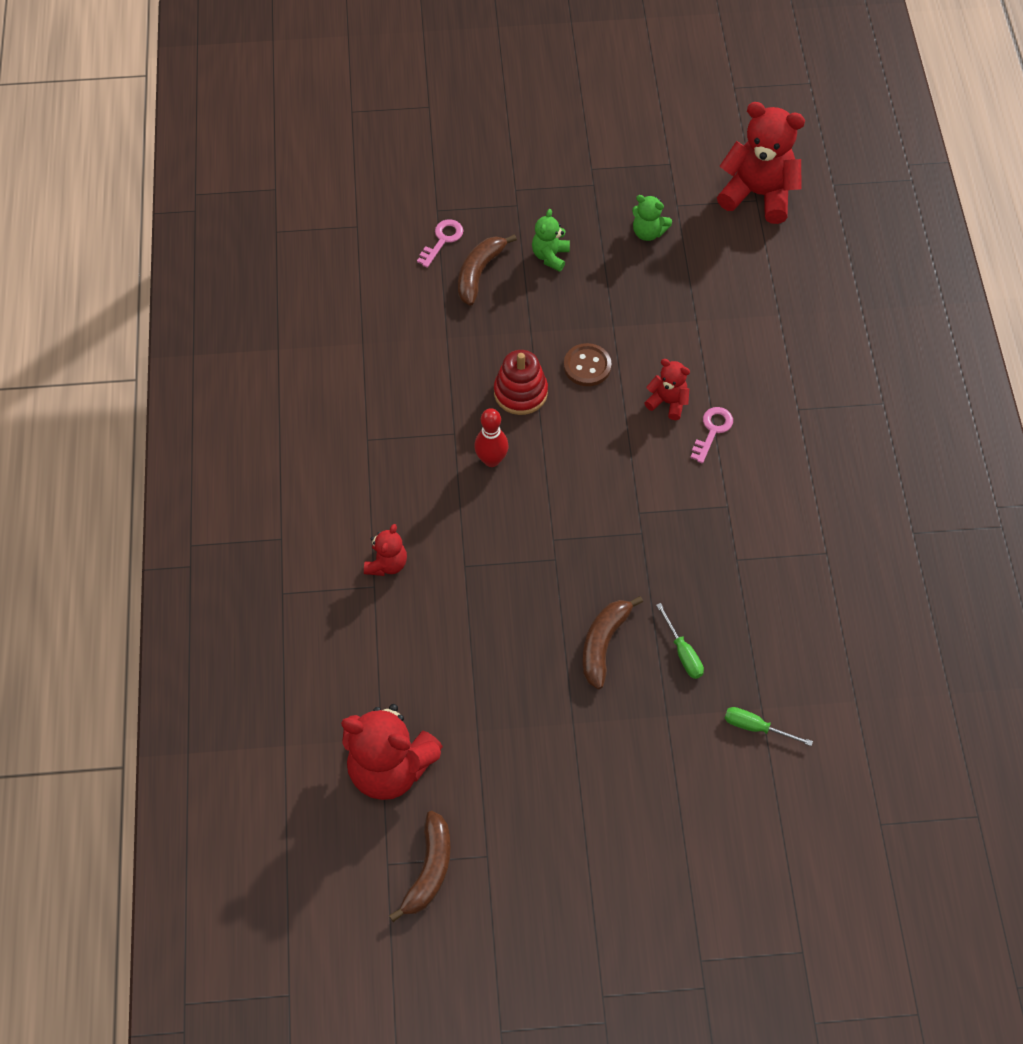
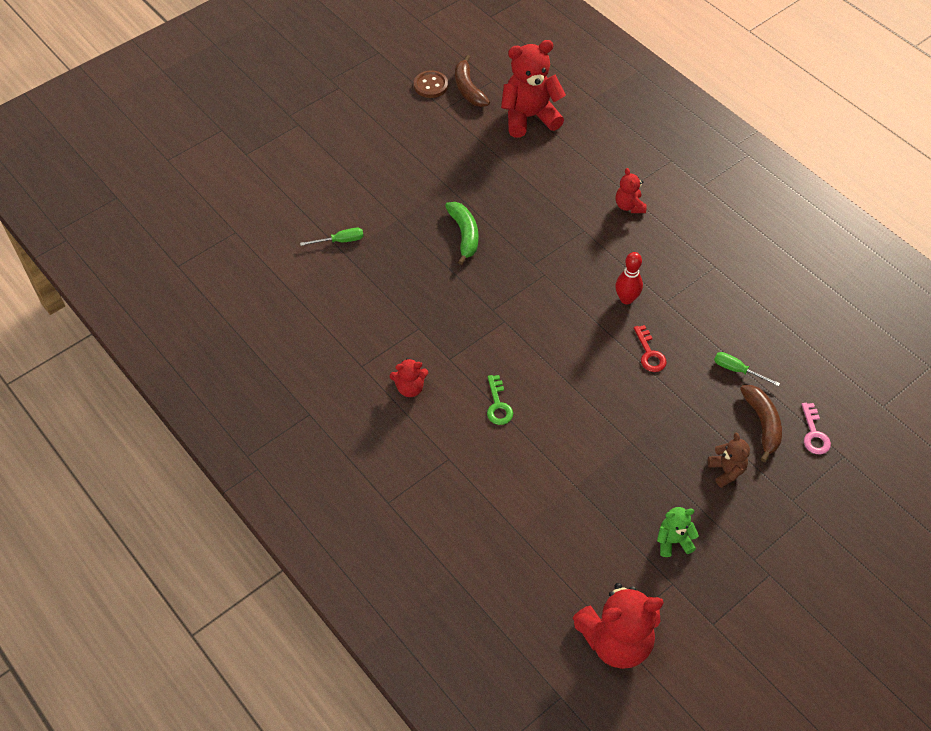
camera: 145 degrees right, 5 degrees down
(520, 392) = (649, 353): red stacking toy -> red key
(550, 256) = (726, 471): green teddy bear -> brown teddy bear
(587, 366) = (622, 400): brown button -> brown button (431, 85)
(603, 644) = (464, 235): brown banana -> green banana
(668, 402) = (545, 407): red teddy bear -> red teddy bear (410, 388)
(683, 652) = (413, 256): green screwdriver -> green screwdriver (737, 370)
(712, 431) = (498, 405): pink key -> green key

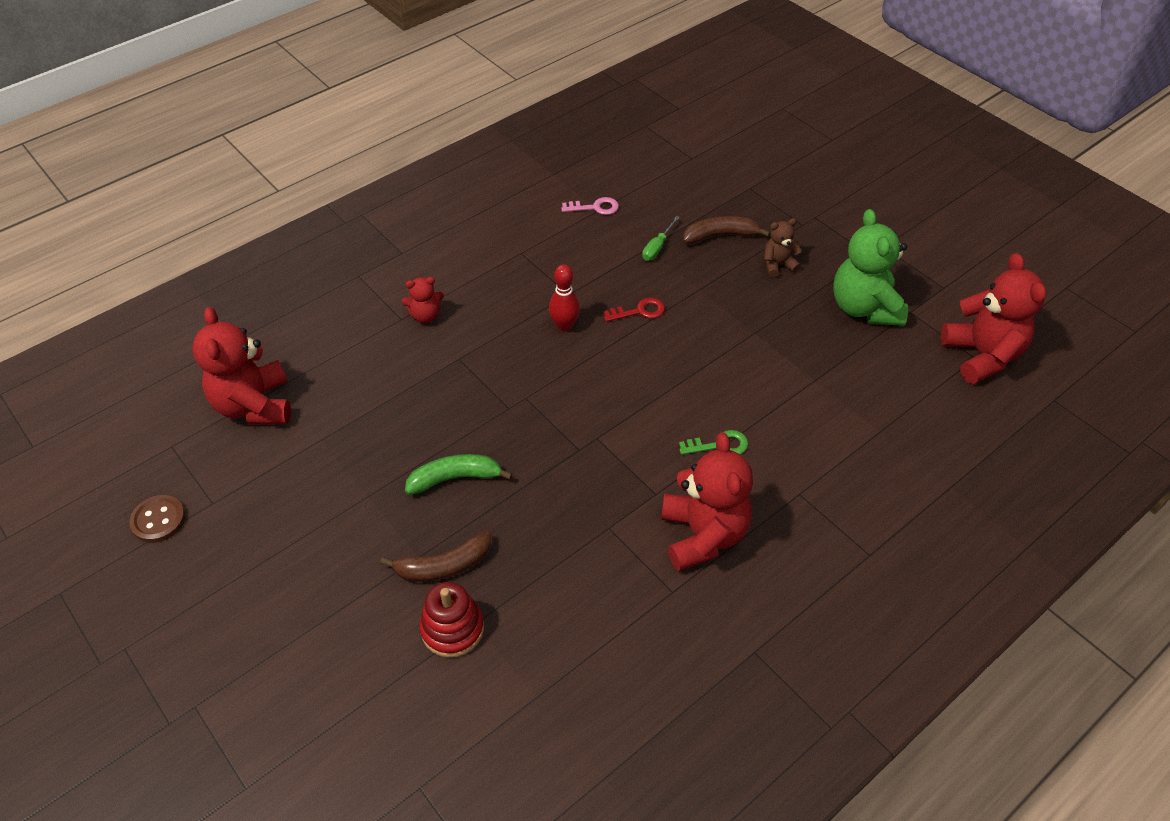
camera: 90 degrees left, 5 degrees down
(340, 241) = (452, 629): green screwdriver -> red stacking toy
(410, 388) = (703, 535): red teddy bear -> red teddy bear, size x1.99
(468, 89) = (180, 473): brown banana -> brown banana (444, 566)
(673, 541) = (864, 308): green teddy bear -> green teddy bear, size x1.99
(814, 433) = (727, 203): pink key -> pink key (595, 207)

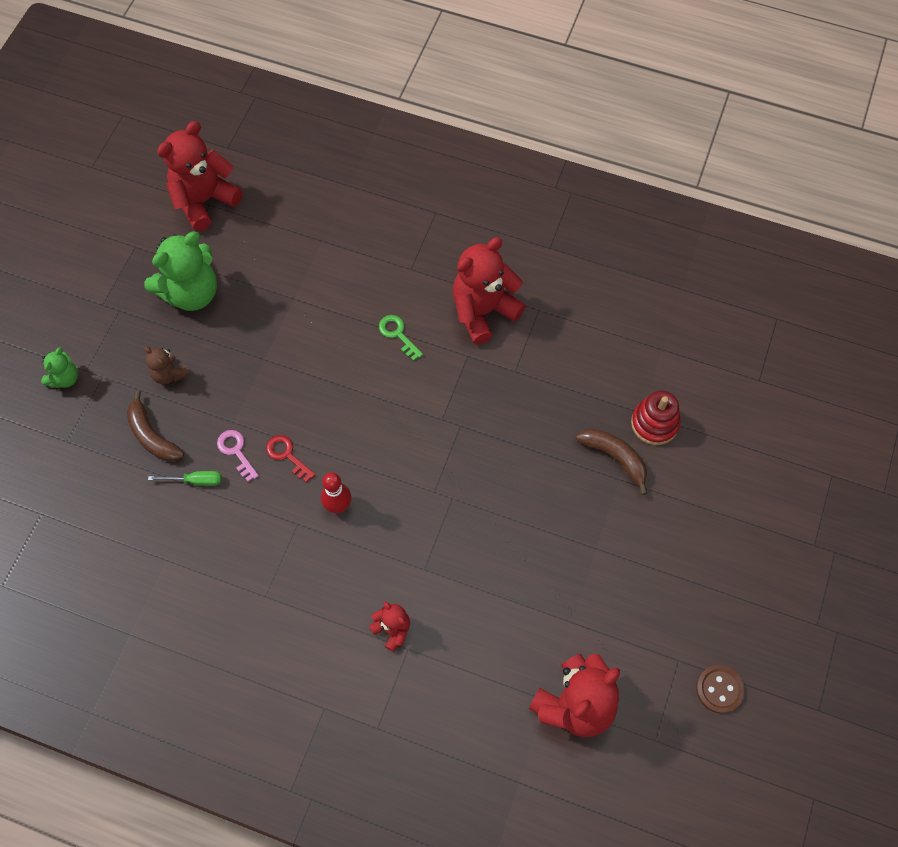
camera: 120 degrees left, 15 degrees up
(455, 478) = (541, 496): green banana -> none
(595, 207) = (165, 564): pink key -> pink key (236, 452)
(814, 203) = (64, 378): none -> green teddy bear

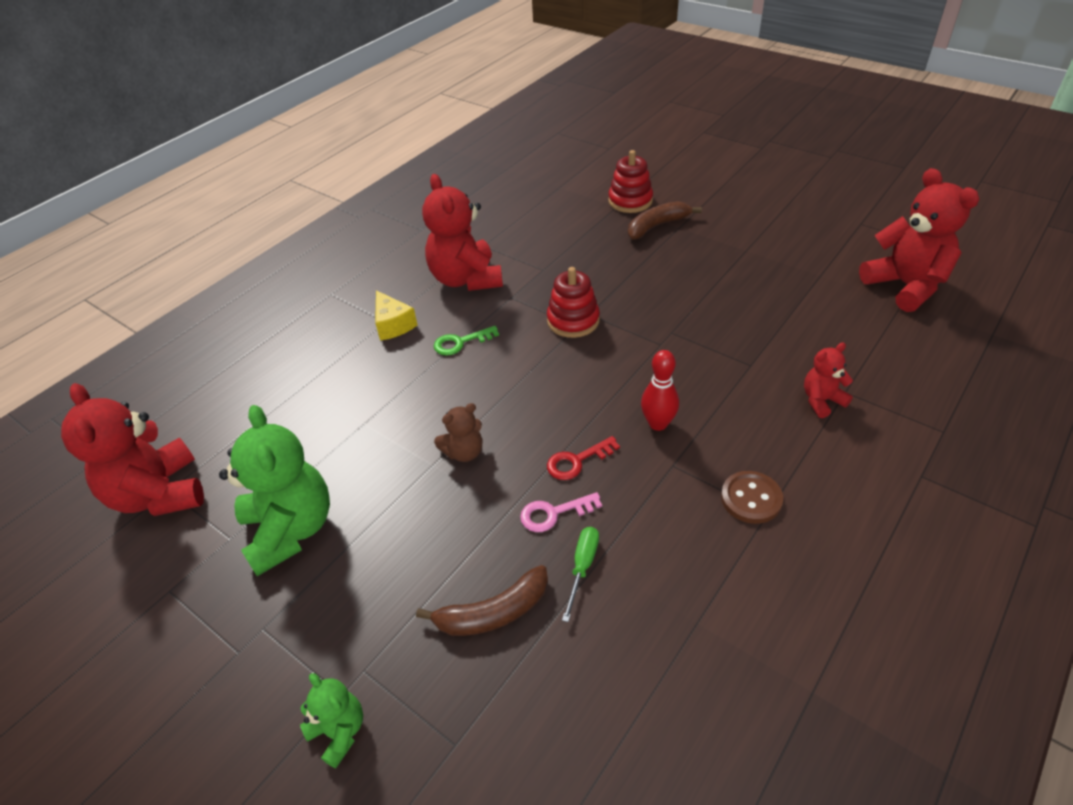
camera: 70 degrees left, 20 degrees down
(169, 374) = (404, 575): brown teddy bear -> brown teddy bear (464, 452)
(407, 276) = (393, 325): none -> yellow cheese
(447, 414) = (573, 320): none -> red stacking toy
(719, 689) = (888, 208): brown button -> brown button (751, 498)

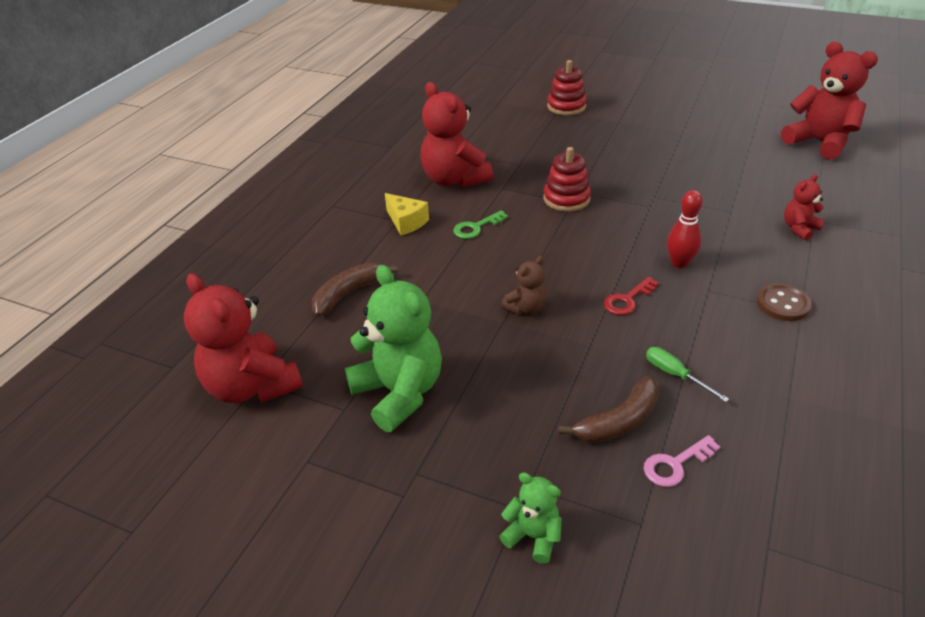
camera: 15 degrees left, 5 degrees down
(554, 513) = (629, 341): pink key -> pink key (675, 464)
(582, 567) = (675, 375): green screwdriver -> green screwdriver turned 45 degrees counterclockwise
(657, 226) = (599, 122): brown banana -> brown banana (348, 294)

